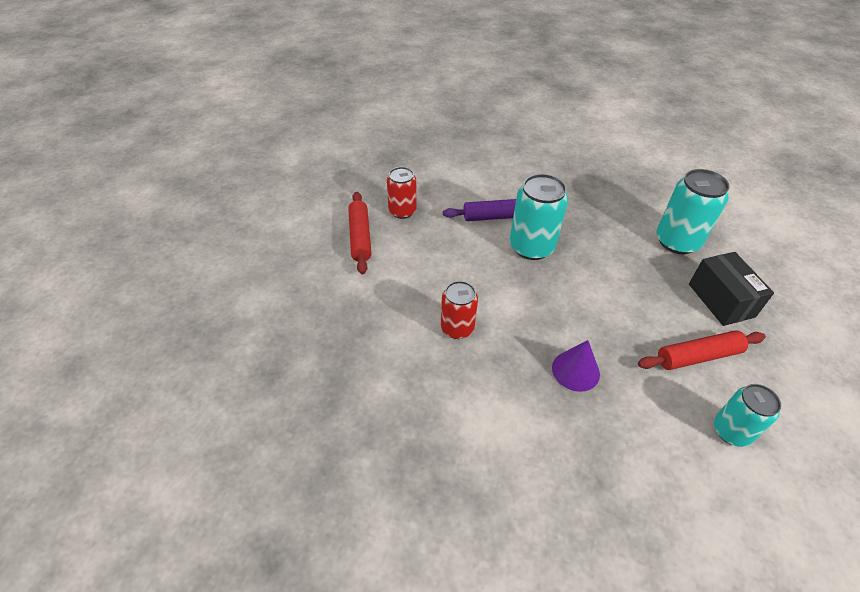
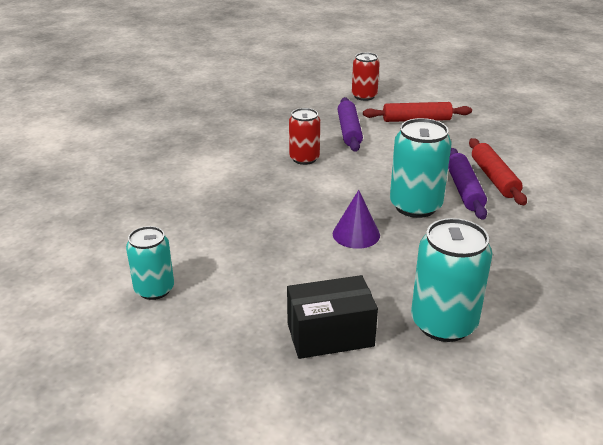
camera: 95 degrees right, 15 degrees down
(388, 291) = (349, 131): none -> purple rolling pin
(402, 211) = (459, 139): red can -> red can (364, 96)
(575, 370) = (247, 211): purple cone -> purple cone (356, 234)
(698, 356) = (247, 291): red rolling pin -> red rolling pin (494, 178)

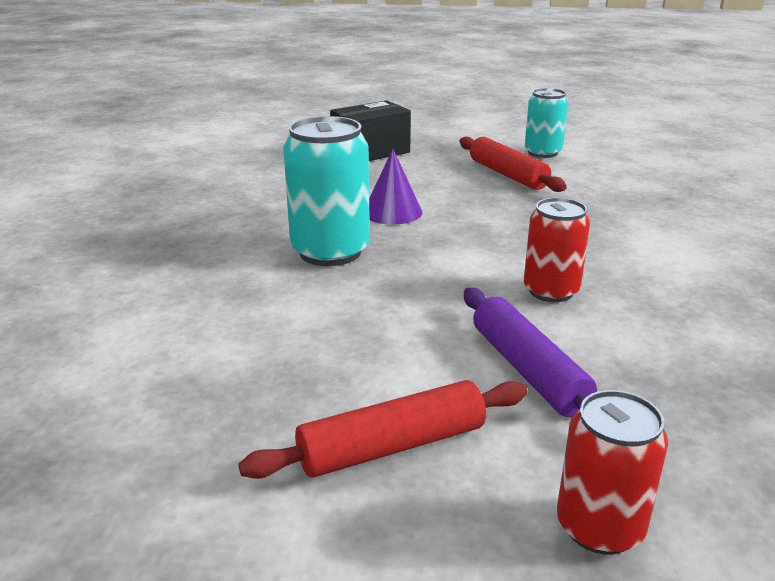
camera: 160 degrees right, 5 degrees down
(443, 323) = (276, 168): turquoise can -> none
(464, 190) = (258, 286): purple rolling pin -> none
(494, 178) = (203, 315): red rolling pin -> red rolling pin (507, 175)

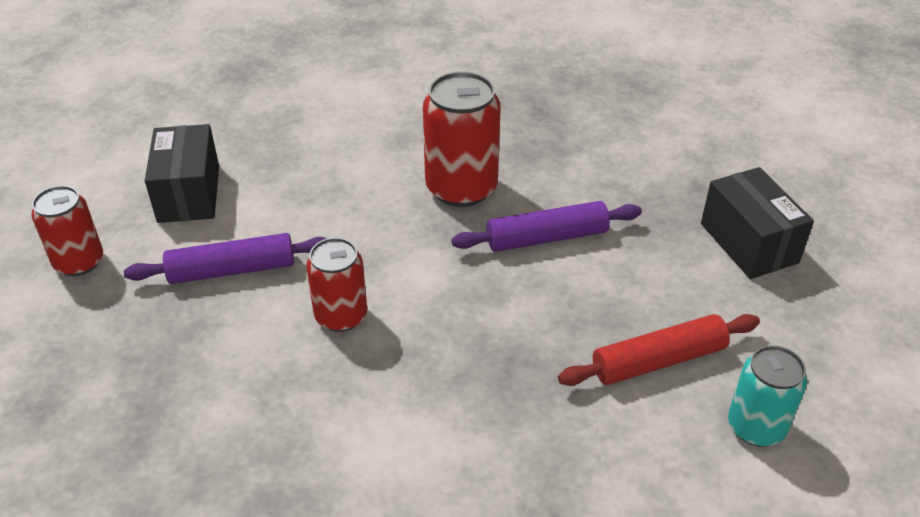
camera: 100 degrees right, 15 degrees up
(330, 252) = (461, 188): turquoise can -> red can
(392, 212) = (547, 238): purple cone -> purple rolling pin
(392, 446) = (189, 193): red rolling pin -> black box

